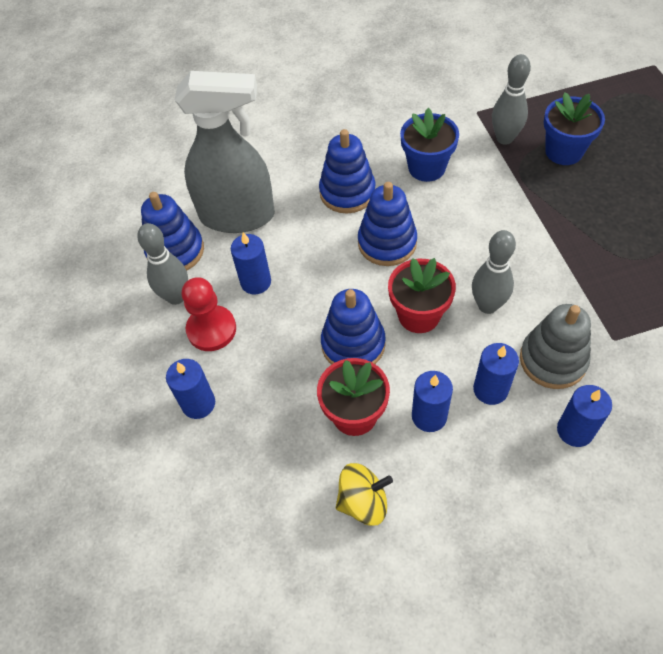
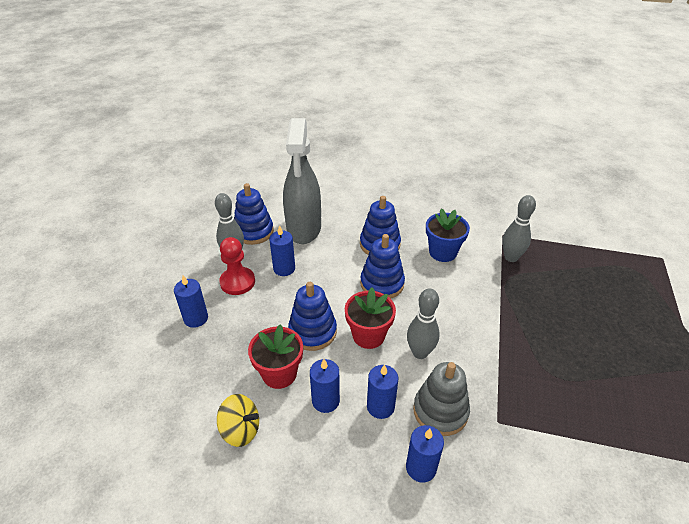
camera: 25 degrees right, 15 degrees down
(238, 216) = (304, 229): grey spray bottle -> grey spray bottle turned 60 degrees clockwise
(564, 151) = (549, 283): blue flower pot -> none

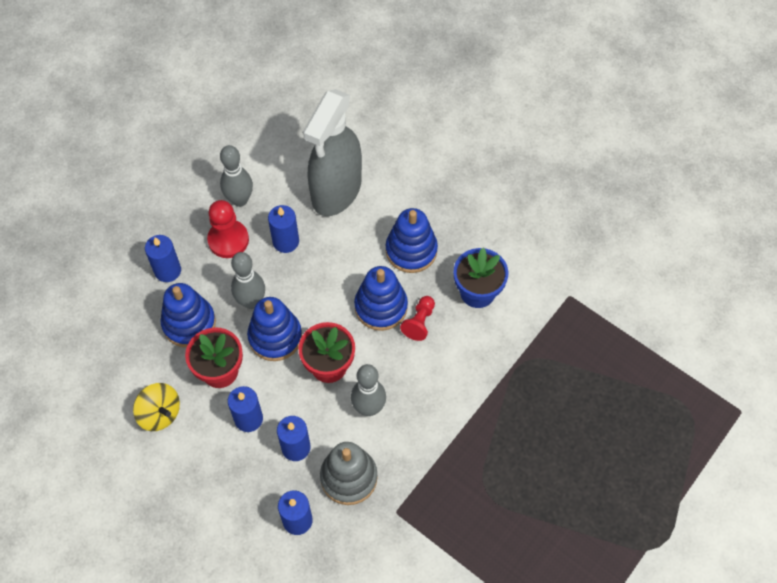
camera: 25 degrees right, 20 degrees up
(254, 232) = (277, 172): blue stacking toy -> blue stacking toy (189, 323)
(416, 283) = (419, 322): none -> red pawn
(511, 257) = (553, 333): grey bowling pin -> grey bowling pin (251, 301)

